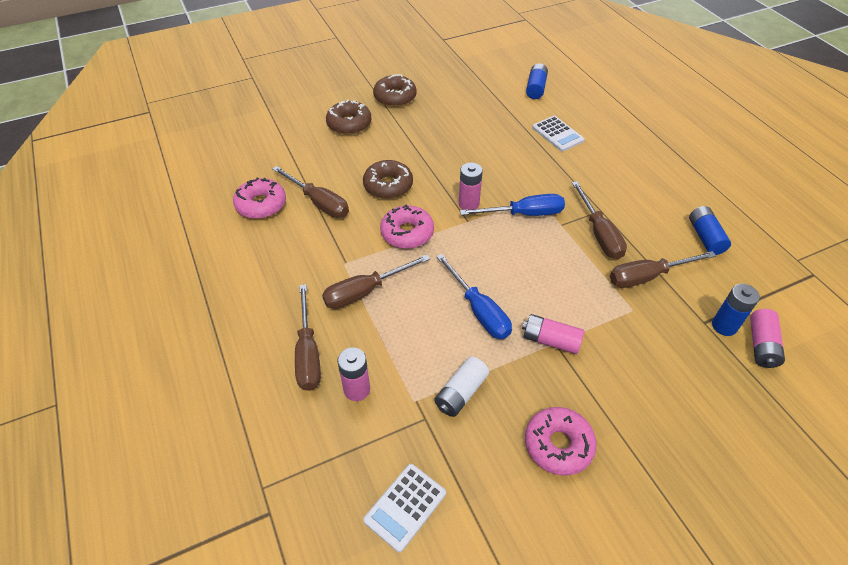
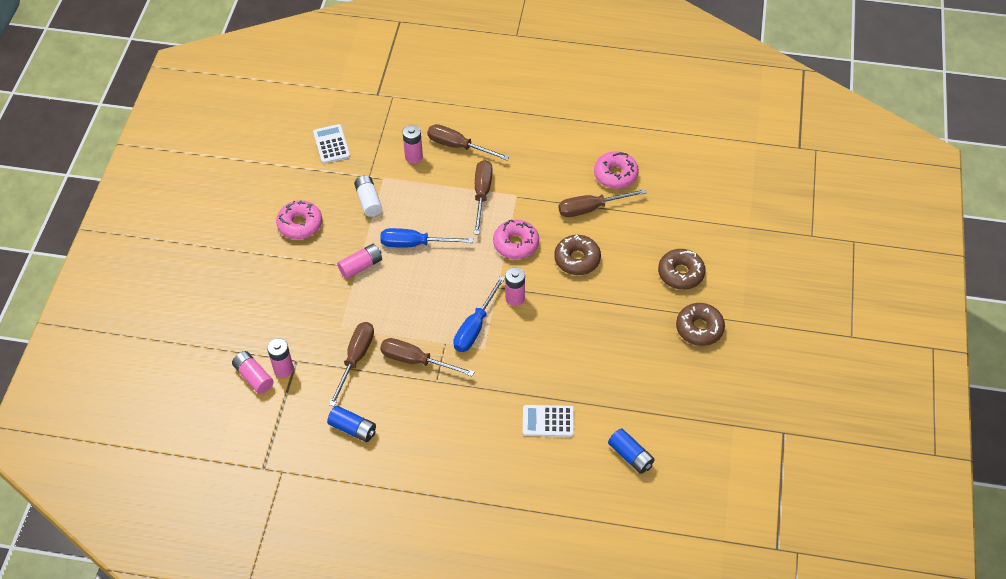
camera: 125 degrees right, 5 degrees up
(724, 326) = (283, 369): blue battery -> pink battery

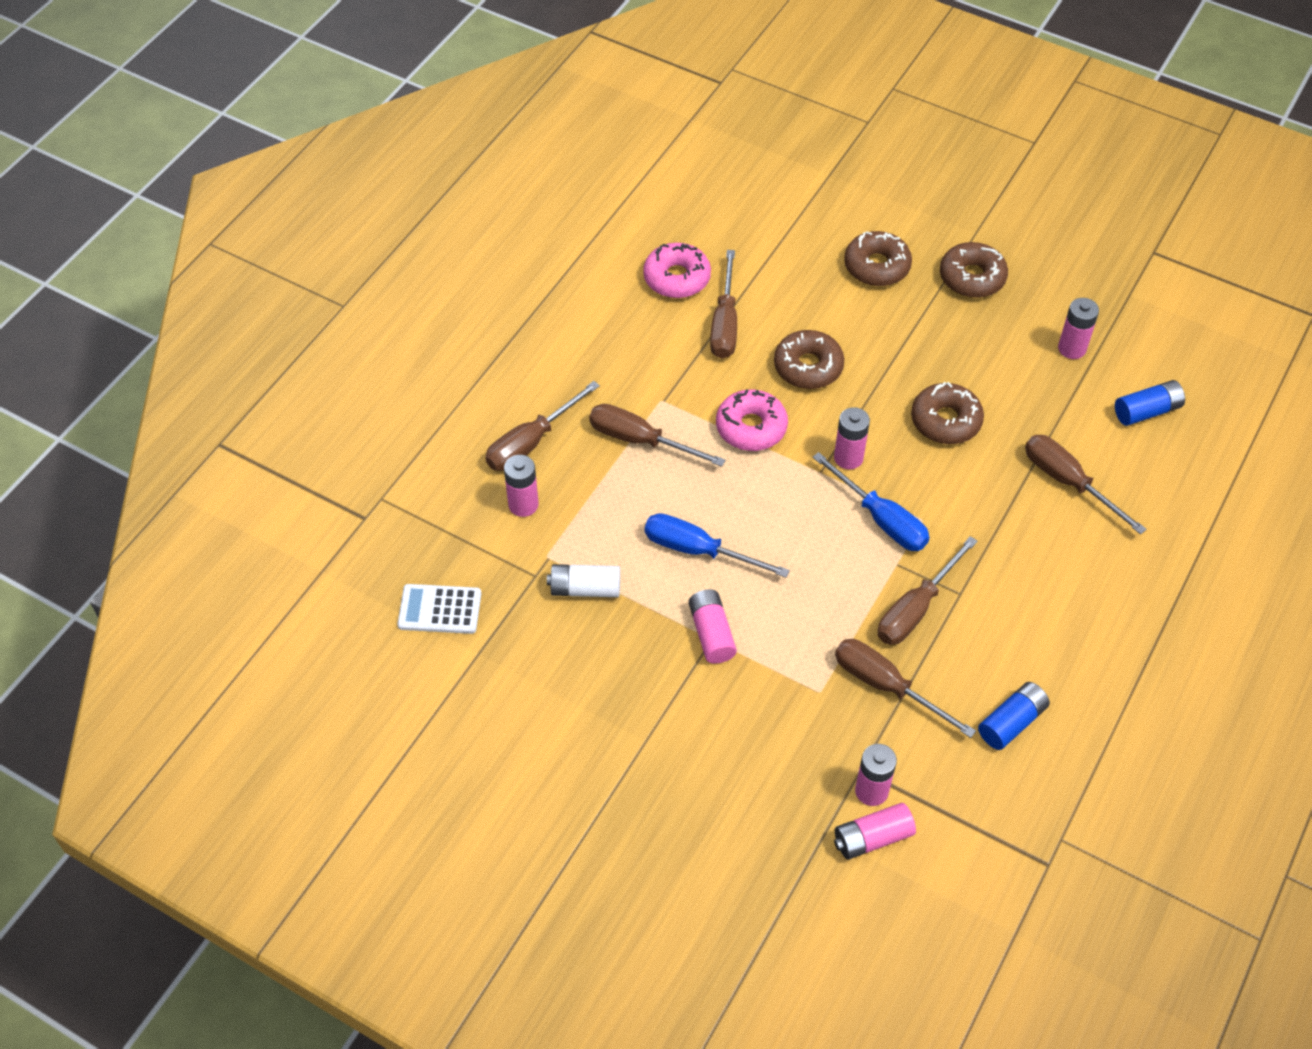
camera: 70 degrees left, 0 degrees up
(300, 224) = (590, 697): pink donut -> none
(415, 244) = (698, 550): blue screwdriver -> blue screwdriver turned 90 degrees clockwise
(548, 421) = (1068, 482): white calculator -> brown screwdriver
(568, 342) = (945, 421): none -> brown donut
(665, 400) = (1072, 348): none -> pink battery

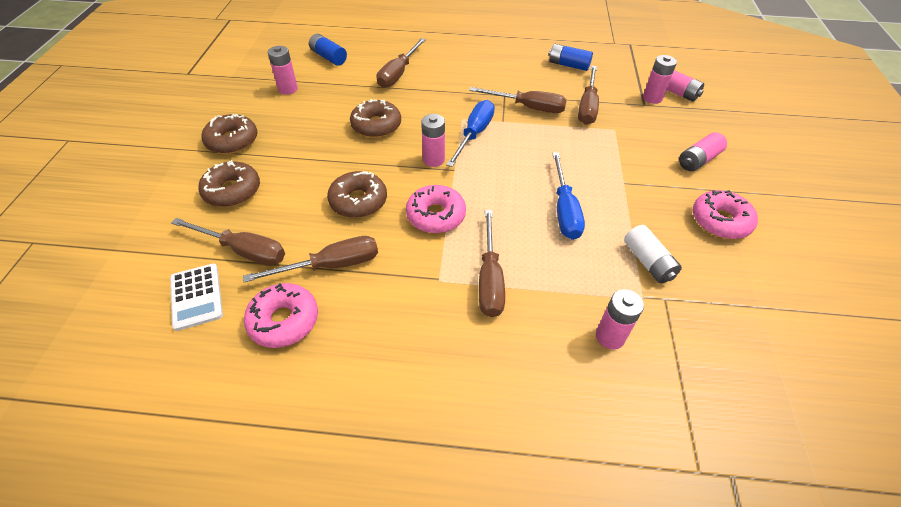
camera: 115 degrees left, 5 degrees down
(440, 609) = (753, 353): white calculator -> white calculator (196, 296)
(531, 442) = (543, 361): brown screwdriver -> brown screwdriver (243, 251)
(599, 702) = (720, 221): none -> pink donut
(711, 633) = (620, 184): pink battery -> pink battery (698, 160)

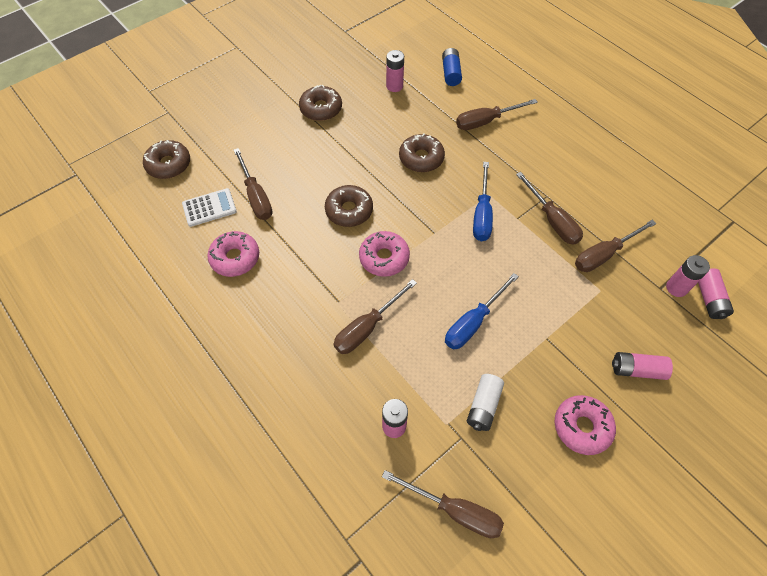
camera: 45 degrees right, 10 degrees up
(196, 296) = (209, 208): white calculator -> white calculator turned 135 degrees counterclockwise
(232, 191) = (287, 148): brown donut -> brown donut (169, 164)
(331, 265) = (290, 243): brown screwdriver -> brown screwdriver (454, 510)
(433, 160) = (429, 214): pink battery -> none
(474, 134) = (482, 214): blue screwdriver -> blue screwdriver turned 120 degrees clockwise
(568, 65) = (640, 204): blue battery -> none

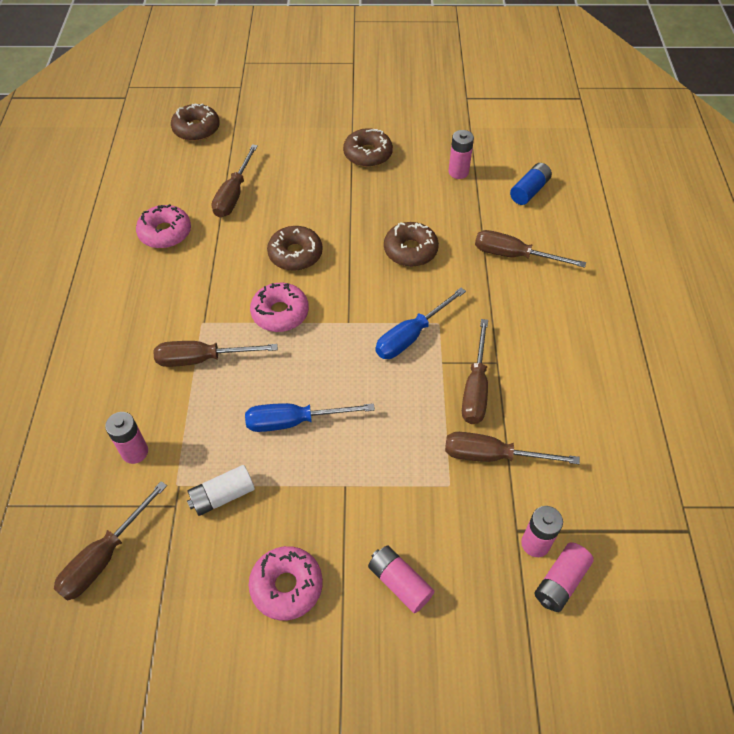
camera: 40 degrees right, 5 degrees down
(209, 208) = (189, 181): white calculator -> none
(454, 510) = (104, 556): brown screwdriver -> brown screwdriver turned 60 degrees clockwise

